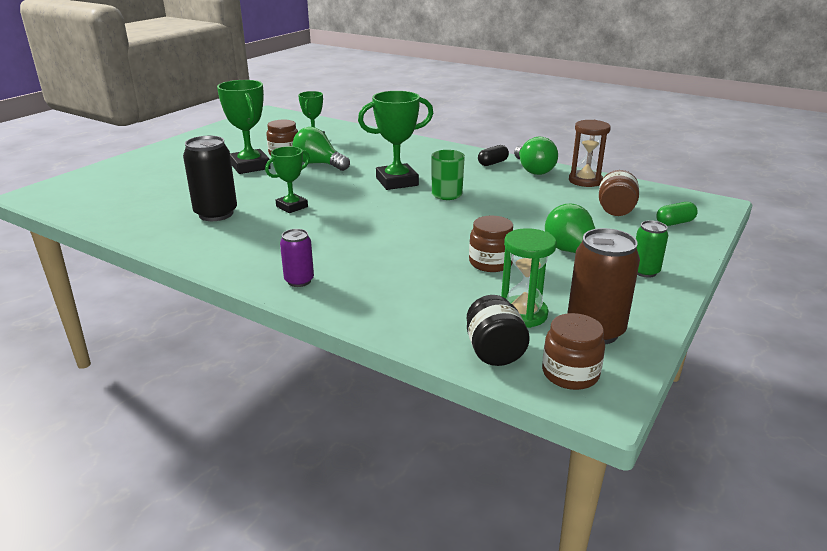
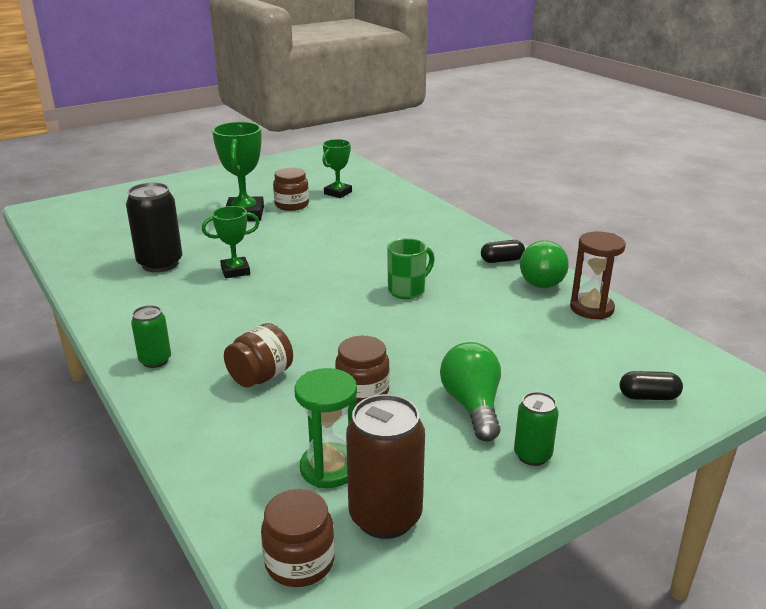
camera: 25 degrees right, 0 degrees up
(299, 281) = (155, 360): purple can -> green can
(319, 164) = (313, 224): green light bulb -> none
(397, 182) = (369, 263): green trophy -> none
(494, 352) = (250, 505): black jar -> none
(615, 210) = (586, 360): brown jar -> brown jar (260, 377)
(675, 223) = (648, 397): green capsule -> black capsule

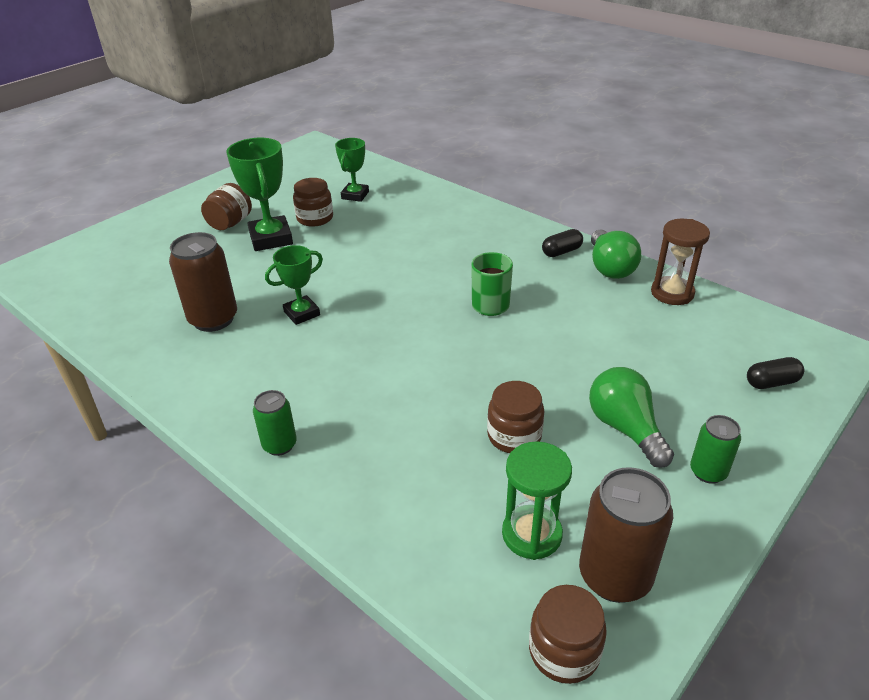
camera: 15 degrees left, 10 degrees up
(160, 264) = (213, 319): black can -> brown can
(260, 377) = (403, 440): brown jar -> brown jar (230, 223)

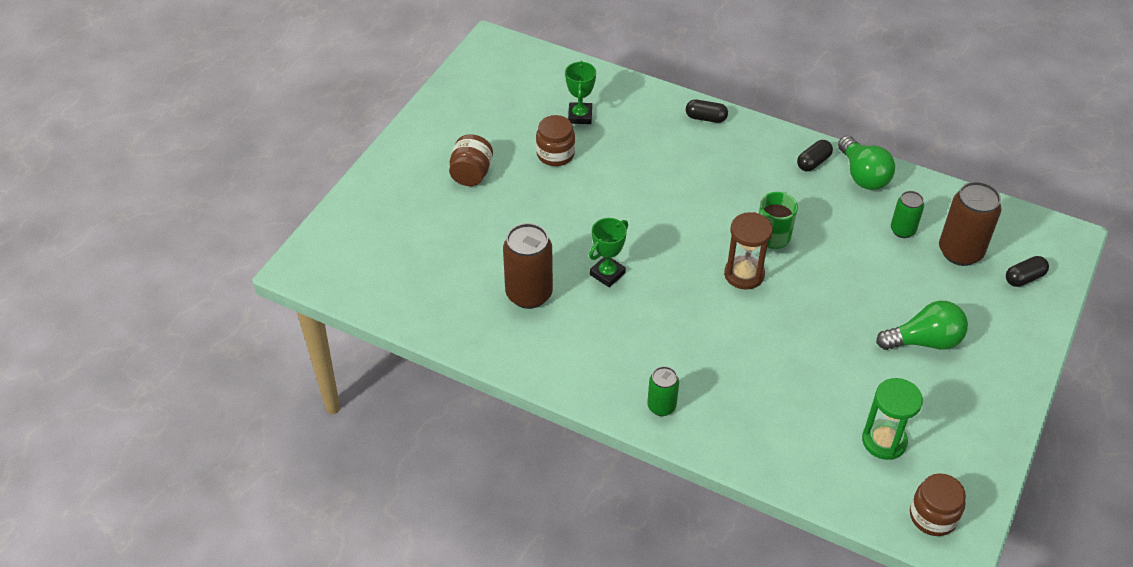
camera: 15 degrees left, 10 degrees up
(271, 238) = (525, 188): green trophy -> none
(470, 208) = (706, 118): none -> black capsule
(514, 436) = (842, 363): brown jar -> none
(614, 576) = (950, 460): brown can -> brown can (960, 252)
(625, 428) = (924, 341): green light bulb -> green light bulb turned 120 degrees clockwise
(672, 293) = (925, 197): brown hourglass -> brown hourglass (744, 274)
(708, 472) = (993, 367): green can -> green can (902, 230)

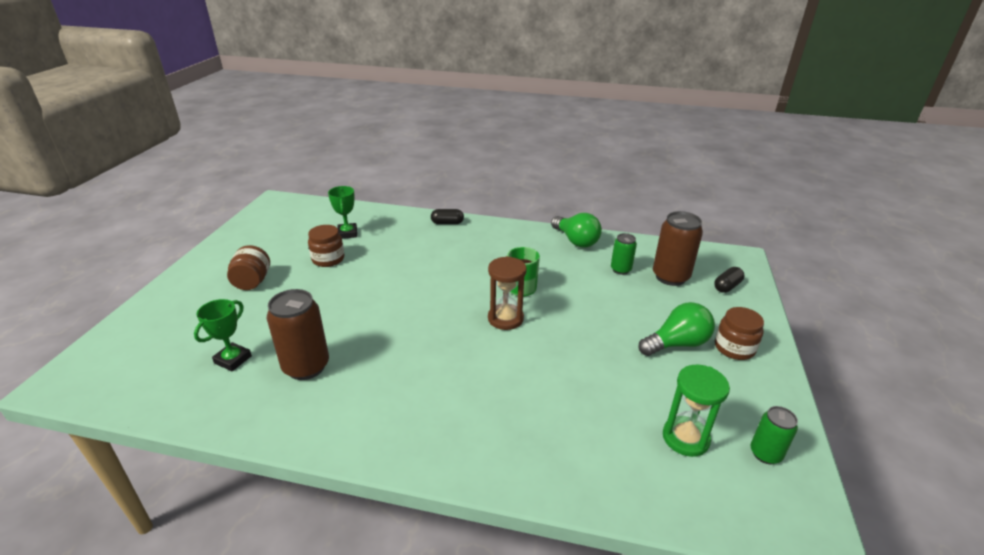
camera: 15 degrees left, 15 degrees down
(607, 274) = (382, 337): green trophy -> green trophy (233, 359)
(661, 406) = (455, 449): green can -> green can (765, 454)
(813, 162) = (536, 238): black capsule -> none
(933, 516) = (772, 508): brown jar -> brown jar (734, 348)

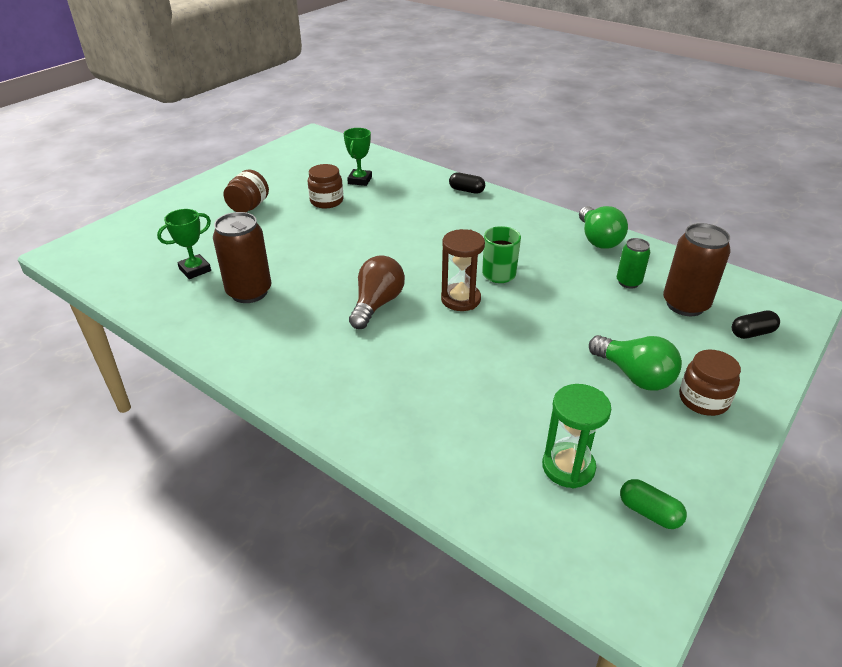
camera: 25 degrees right, 5 degrees up
(437, 343) = (377, 304): none -> brown light bulb
(676, 344) = (634, 375): green light bulb -> green light bulb turned 45 degrees clockwise
(765, 454) = (649, 512): green can -> green capsule

